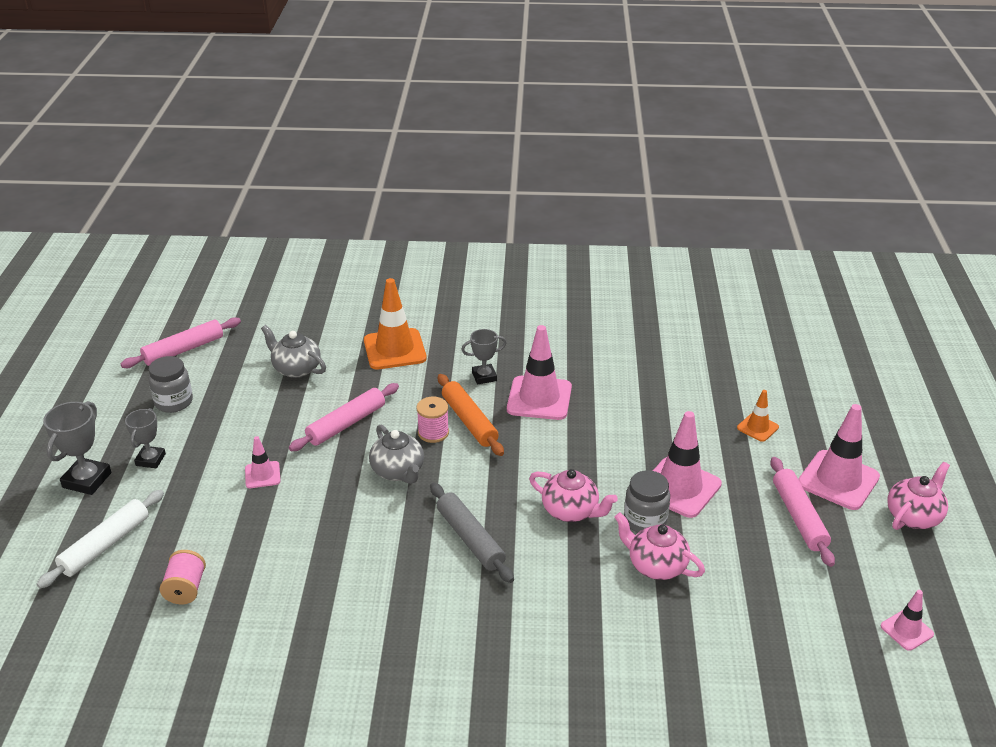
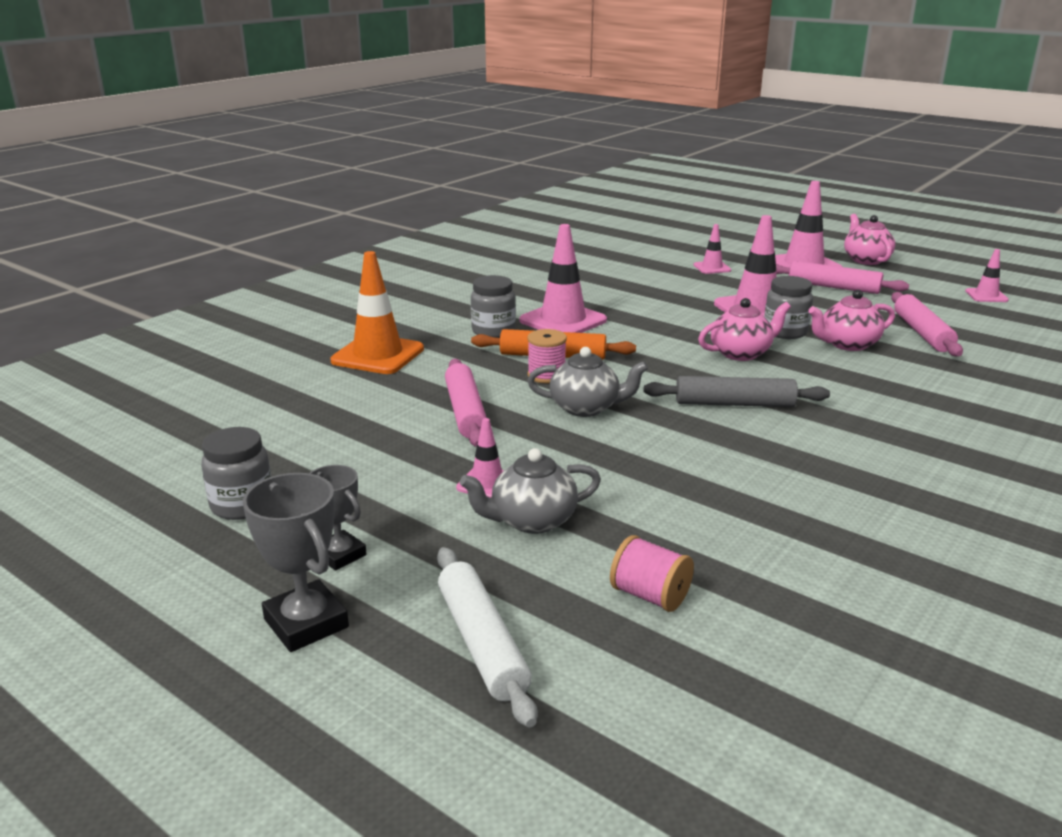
camera: 55 degrees left, 10 degrees down
(183, 350) = (140, 469): pink rolling pin -> pink rolling pin (922, 333)
(296, 369) = (317, 411): grey teapot -> grey teapot (532, 521)
(484, 376) = (493, 331): grey trophy -> grey jar
(757, 427) = (712, 268): orange traffic cone -> pink traffic cone

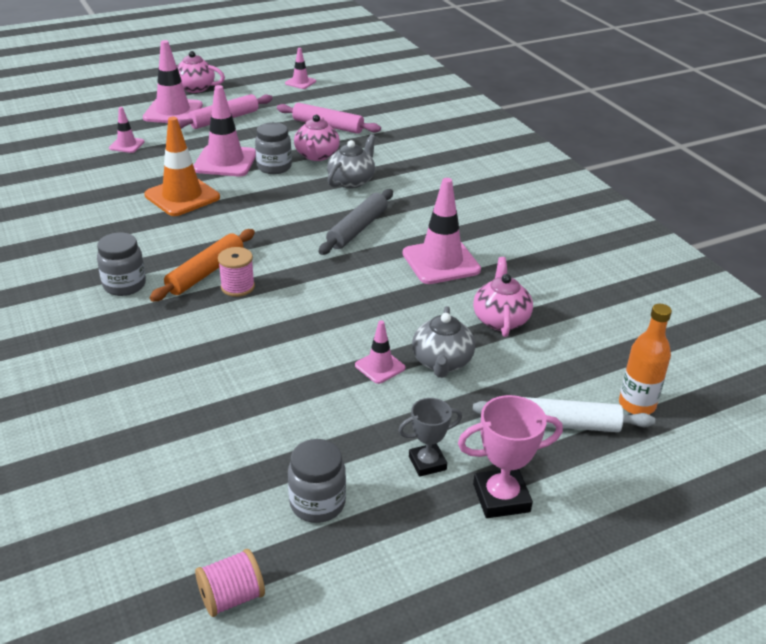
camera: 65 degrees left, 10 degrees up
(306, 623) = (501, 498): grey trophy -> pink trophy
(378, 355) = (101, 362): orange traffic cone -> orange traffic cone (182, 196)
(465, 412) = (261, 344): pink rolling pin -> none
(563, 321) = (144, 245): pink traffic cone -> pink traffic cone (441, 262)
(584, 712) = (637, 405): none -> orange bottle
(586, 408) = (308, 288): grey teapot -> grey teapot (351, 181)
(650, 595) = (549, 345): pink spool -> pink spool (231, 597)
(741, 353) = (288, 196): pink teapot -> pink teapot (500, 319)

